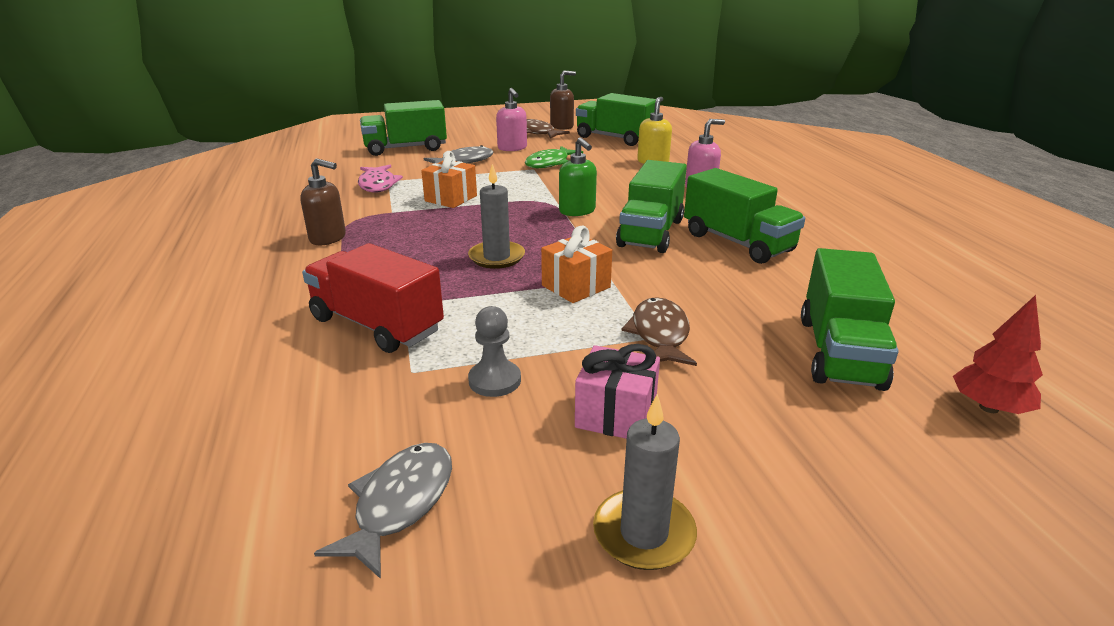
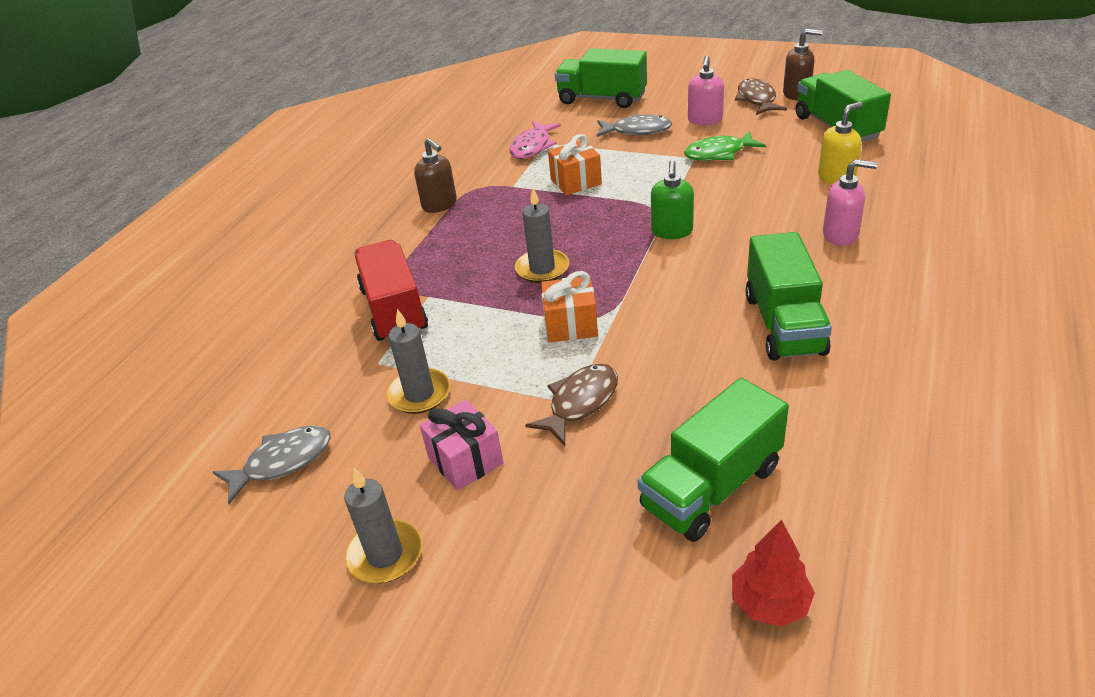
camera: 40 degrees right, 10 degrees up
(494, 380) = (419, 394): grey pawn -> grey candle
(651, 233) = (710, 282): green truck -> none

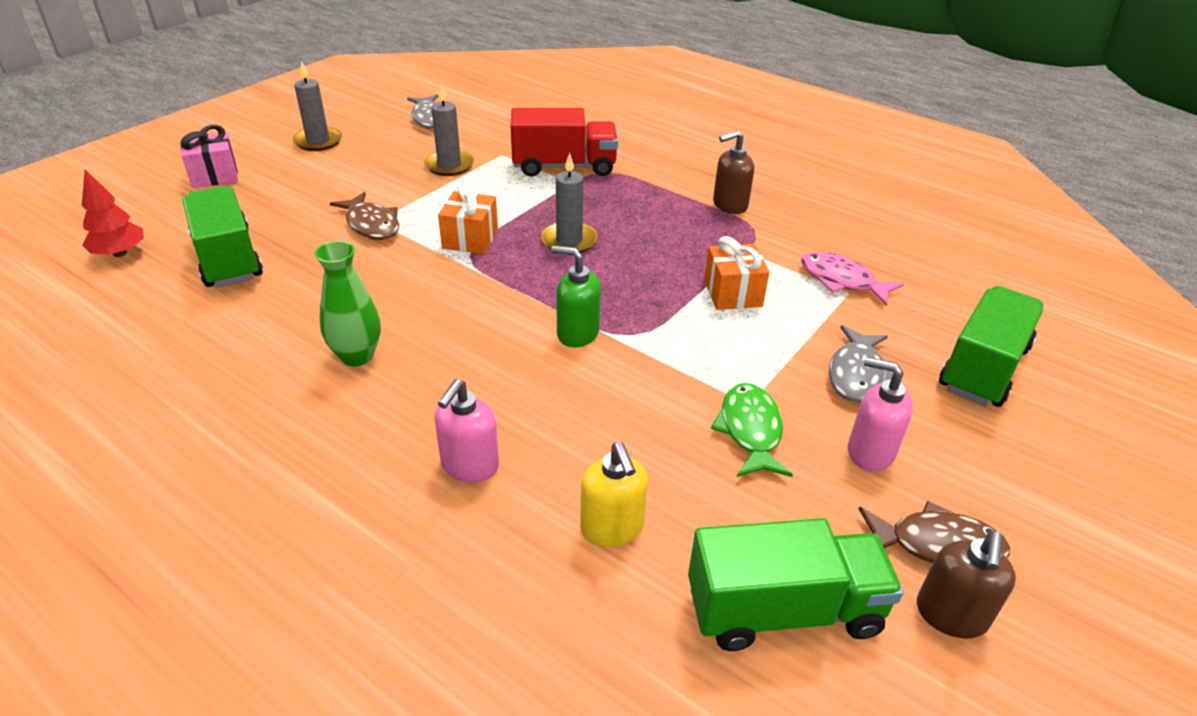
camera: 100 degrees right, 0 degrees up
(465, 460) = (364, 173): pink gift -> pink gift (214, 175)
(784, 324) = (357, 356): green truck -> green vase

